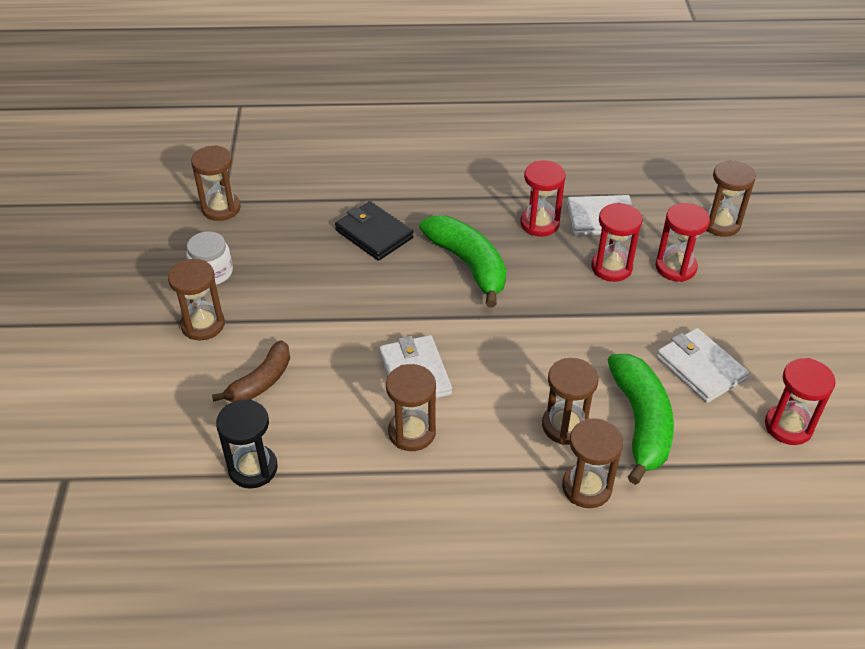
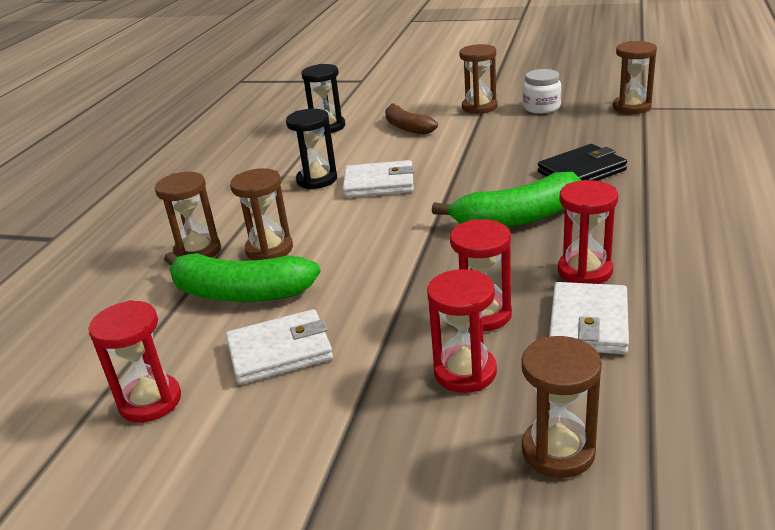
camera: 110 degrees right, 15 degrees down
(412, 432) = (317, 180): brown hourglass -> black hourglass

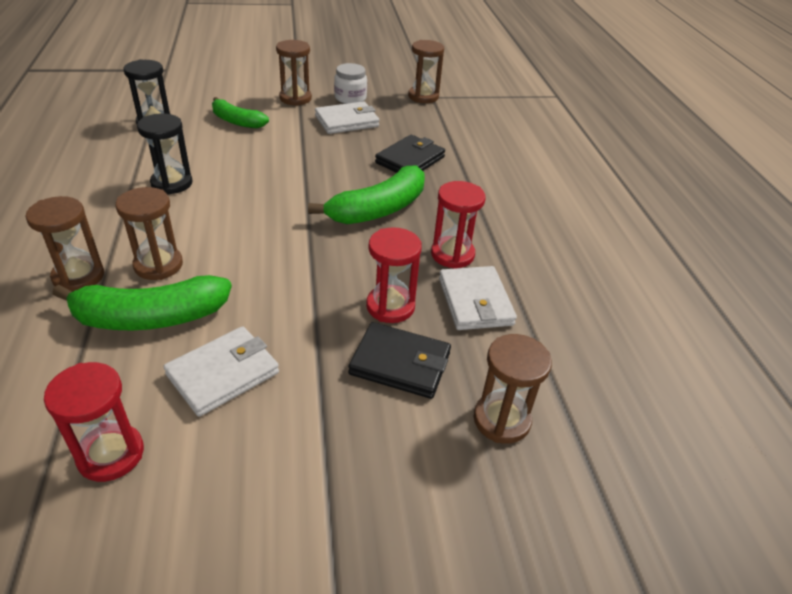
camera: 30 degrees left, 10 degrees up
(379, 184) = (237, 183): white wallet -> white wallet (347, 121)
(407, 127) = (237, 121): brown banana -> green banana
(465, 372) = (400, 364): red hourglass -> black wallet

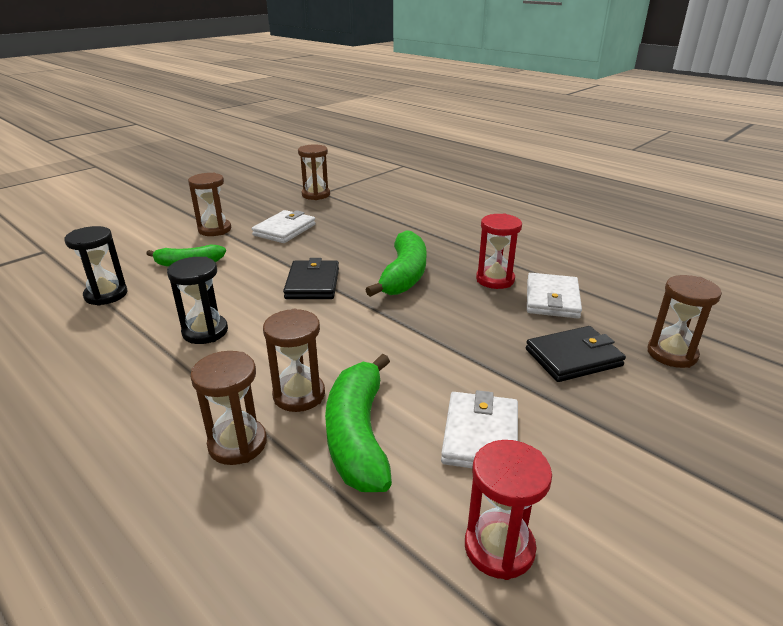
camera: 35 degrees left, 10 degrees down
(150, 317) = (358, 434): green banana -> green banana turned 135 degrees clockwise
(350, 98) = (261, 214): white jar -> none
(390, 306) = (511, 328): red hourglass -> none
(410, 160) = (373, 236): black wallet -> black wallet (312, 283)
(475, 301) = (552, 299): white wallet -> white wallet turned 60 degrees clockwise

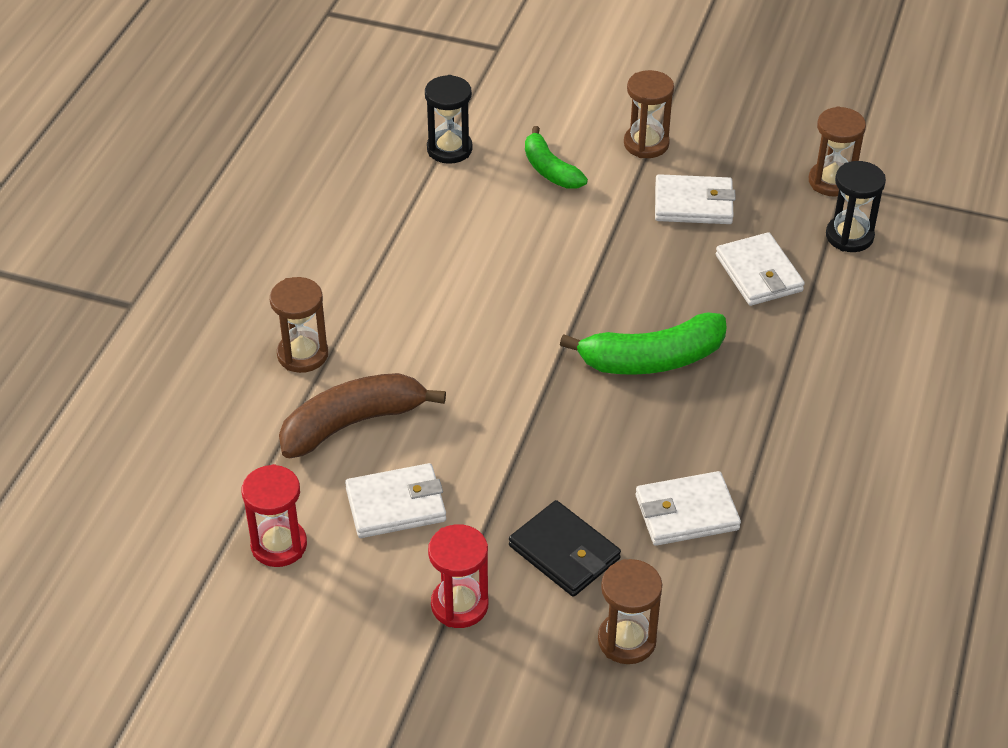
camera: 65 degrees right, 15 degrees up
(205, 332) = (434, 254): black hourglass -> black hourglass (849, 236)
(299, 395) = (381, 364): brown hourglass -> none
(312, 283) = (577, 289): black wallet -> none
(358, 434) = (353, 423): green banana -> brown banana
(363, 227) = (758, 273): none -> white wallet
(495, 280) = (700, 447): red hourglass -> red hourglass (459, 605)

